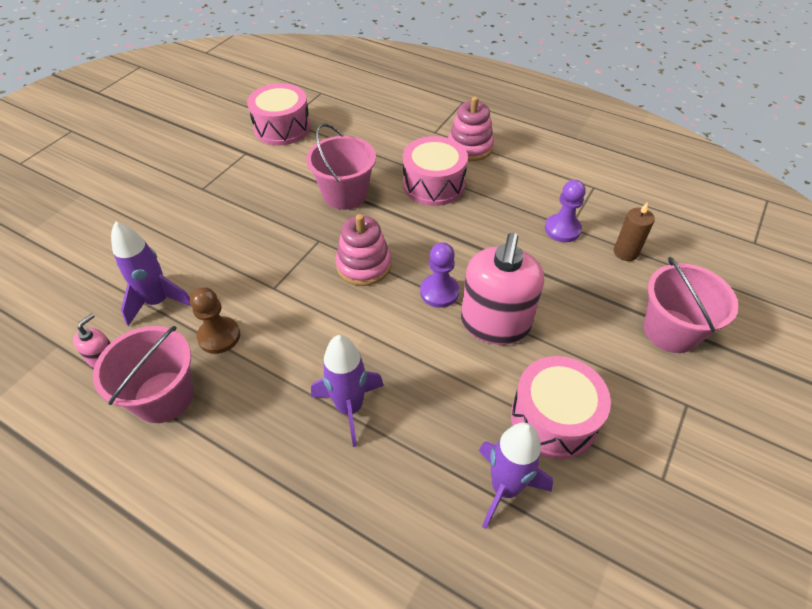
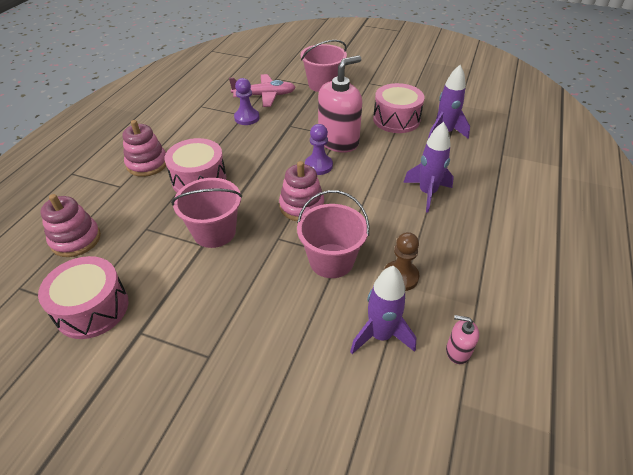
camera: 100 degrees left, 5 degrees down
(164, 396) = (468, 294): pink bucket -> pink bucket (331, 261)
(365, 113) = (76, 239): none -> pink stacking toy
(495, 323) = (338, 141): pink soap dispenser -> pink soap dispenser turned 45 degrees counterclockwise
(625, 252) = (265, 96): brown candle -> pink plane

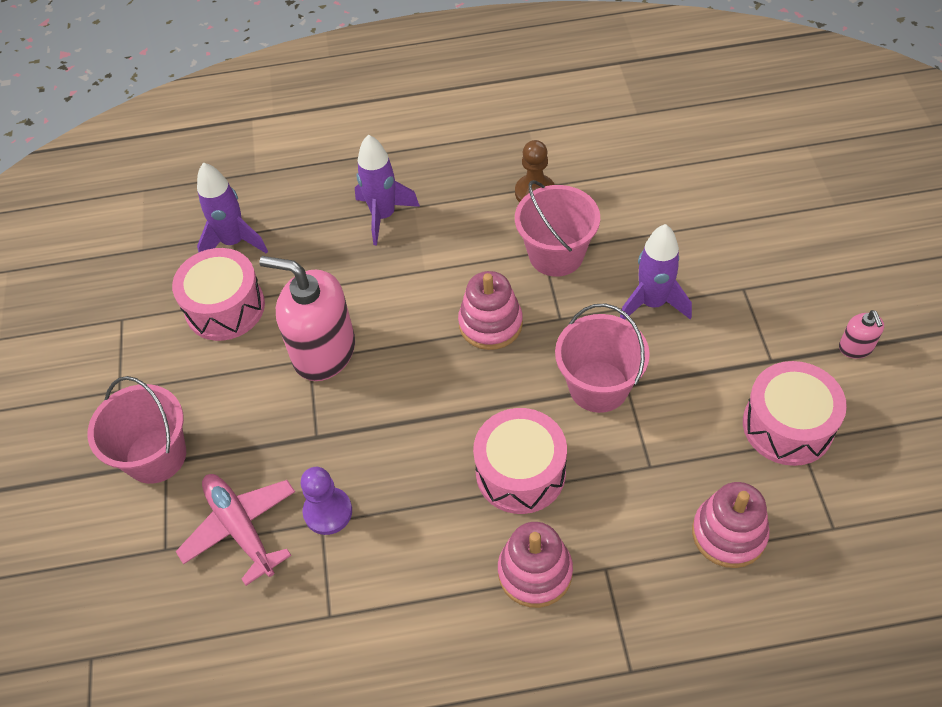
camera: 115 degrees left, 10 degrees up
(318, 166) = (397, 347): purple pawn -> none
(380, 335) = (616, 180): purple rocket -> purple rocket (652, 303)
(458, 351) = (590, 128): pink soap dispenser -> pink soap dispenser (855, 347)

